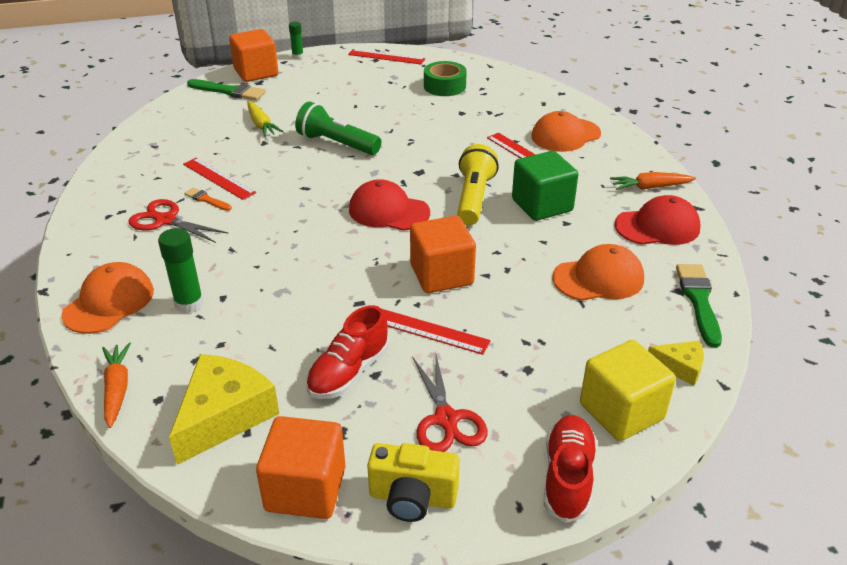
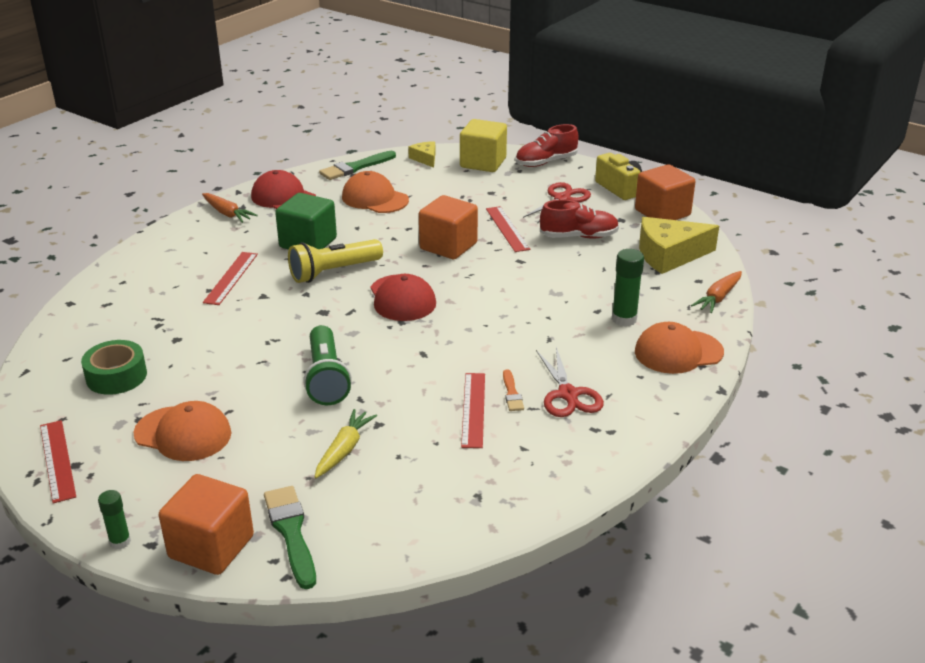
camera: 130 degrees left, 5 degrees down
(565, 135) = (170, 271): orange cap -> orange cap (183, 434)

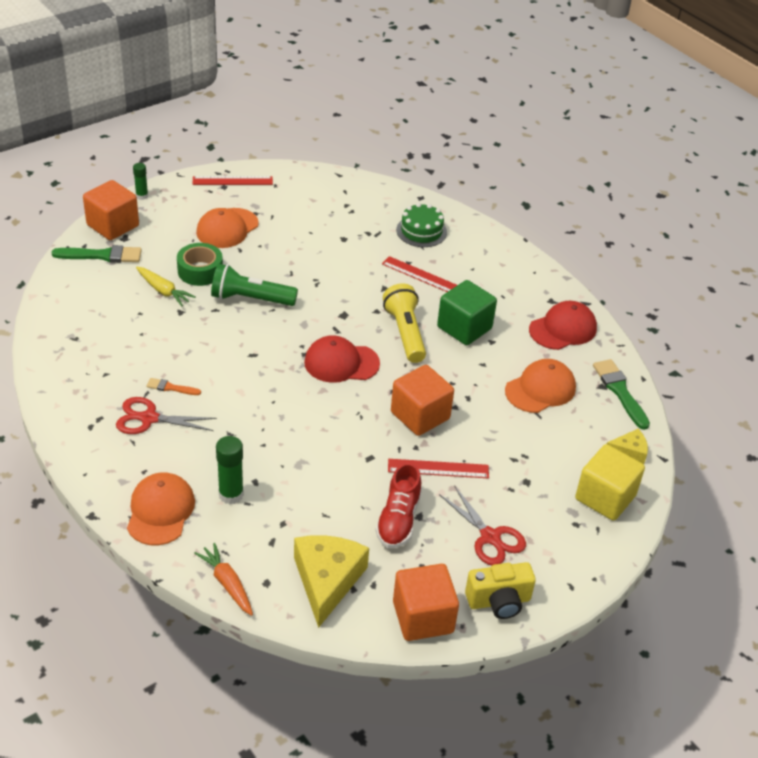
camera: 105 degrees right, 10 degrees up
(116, 376) = (310, 209): green tape -> green tape (200, 271)
(143, 291) = (421, 231): none -> green cake
(227, 213) = (541, 290): orange carrot -> none
(473, 409) = (165, 362): red ruler -> none
(546, 162) = (592, 556): red shoe -> none

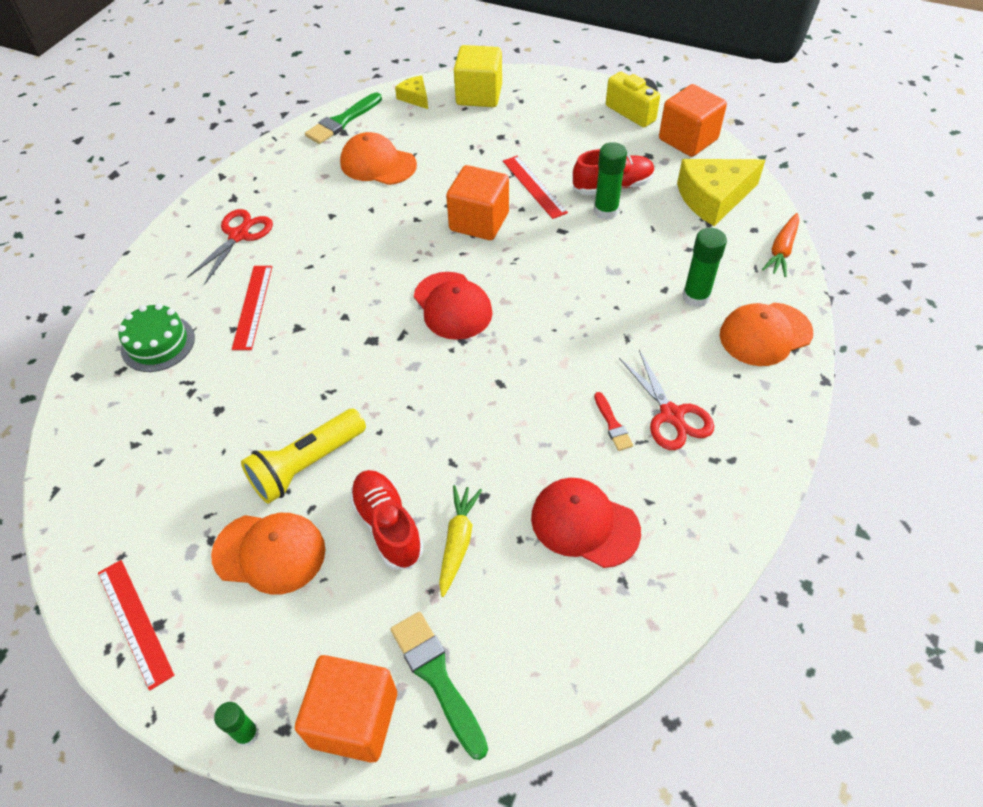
camera: 115 degrees left, 10 degrees up
(171, 388) = (612, 424): orange brush -> red brush
(200, 271) = (387, 525): green tape -> red shoe
(250, 299) = (406, 439): green flashlight -> none
(370, 497) = (606, 211): none -> green glue stick
(405, 333) = (365, 279): yellow flashlight -> yellow flashlight (306, 465)
(464, 328) = (324, 241): green cube -> none
(490, 537) = (578, 135): red scissors -> red scissors (238, 235)
(563, 329) = (276, 177): red cap -> red cap (584, 524)

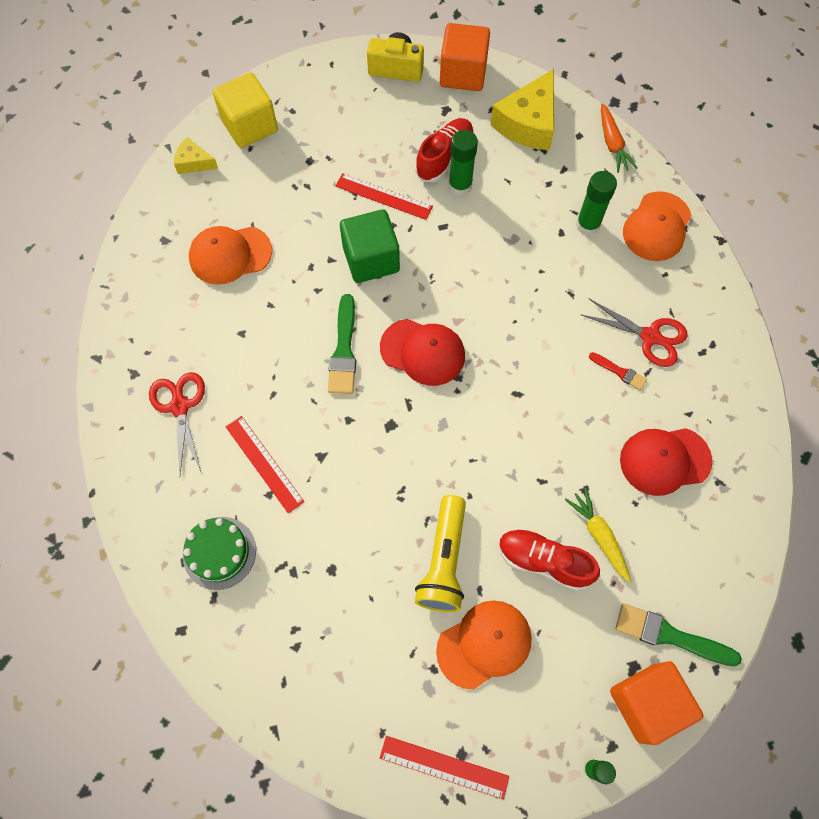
camera: 40 degrees left, 15 degrees up
(342, 121) = (151, 228): green brush -> green brush (344, 350)
(479, 221) = (371, 259): orange cube -> green cube

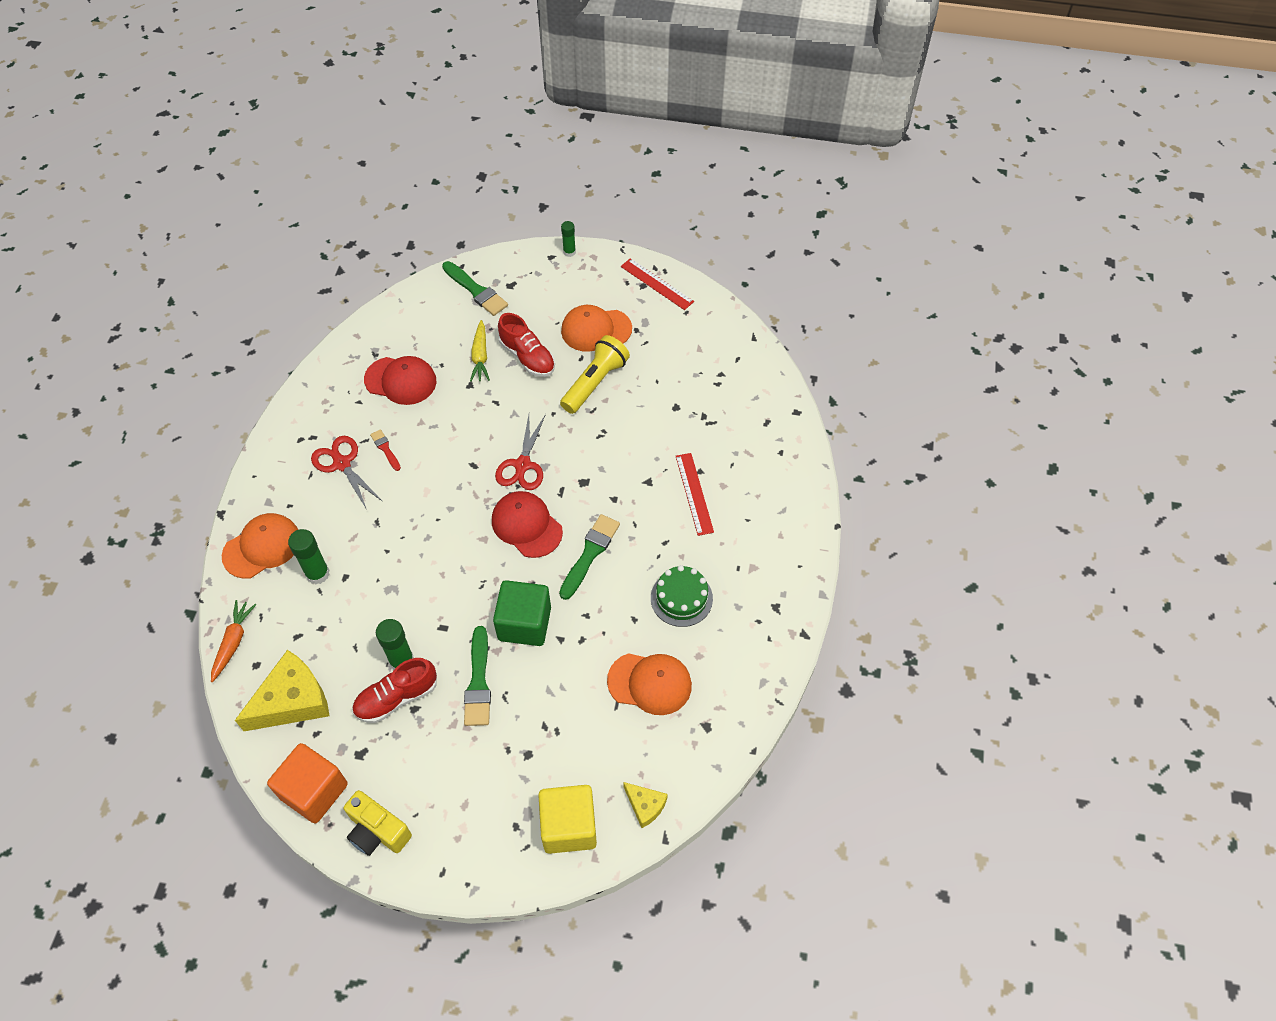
camera: 155 degrees left, 10 degrees down
(180, 407) = (745, 563): red scissors -> red scissors (522, 465)
(219, 552) = (752, 448): green cake -> green cake (681, 598)
(383, 196) = (478, 681): red ruler -> green brush
(646, 703) = (515, 267): orange cube -> none

